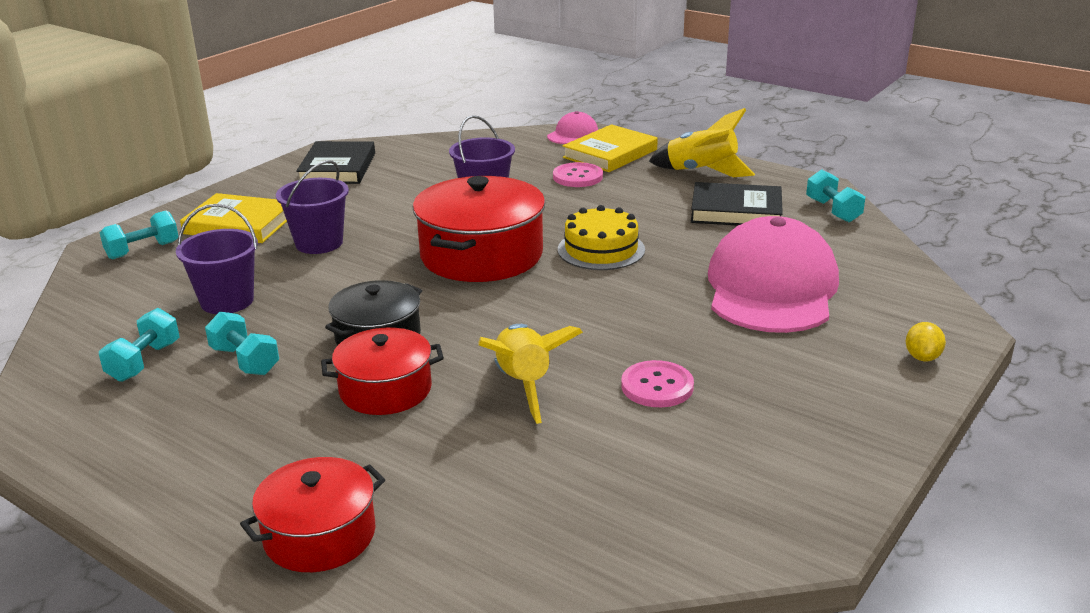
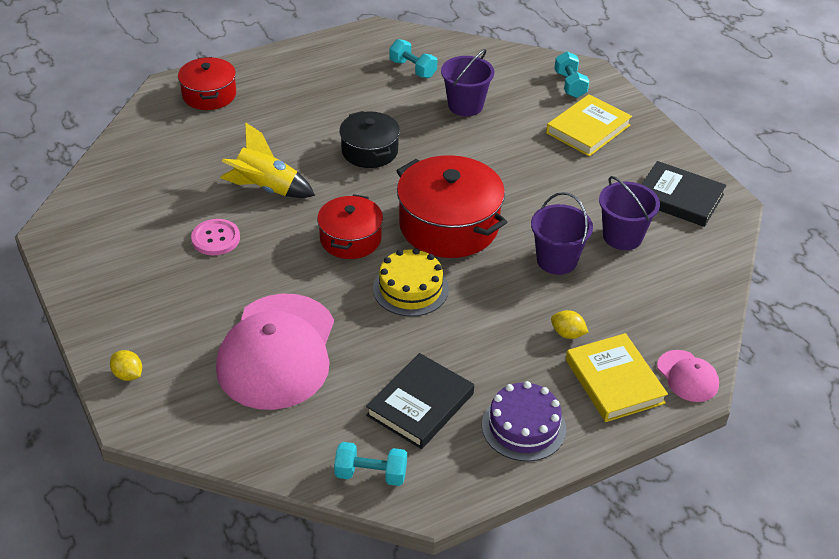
camera: 115 degrees right, 15 degrees up
(245, 361) = (384, 100): turquoise dumbbell -> none
(319, 243) = (527, 157): purple bucket -> purple bucket (622, 236)
(385, 390) = (309, 140): red pot -> red pot (350, 239)
(577, 177) = (567, 334): pink button -> yellow lemon
(701, 172) = (523, 427): yellow rocket -> purple cake
(771, 288) = (277, 352): pink cap -> pink cap turned 60 degrees clockwise

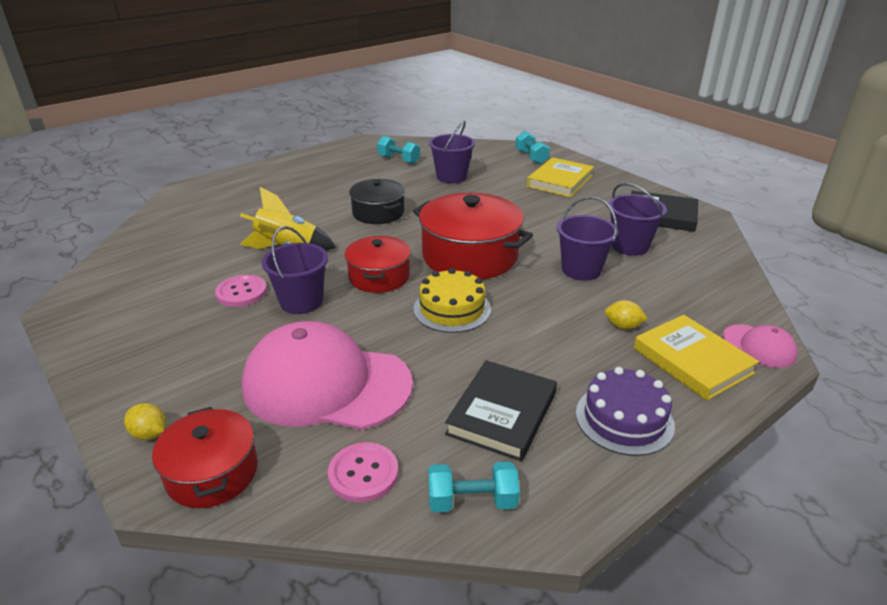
camera: 10 degrees left, 10 degrees down
(209, 95) = (222, 191): red pot -> red pot (212, 473)
(270, 258) = (301, 302): none -> purple bucket
(277, 352) = (326, 384): pink cap -> pink cap turned 105 degrees clockwise
(292, 437) = (363, 474): none -> pink button

